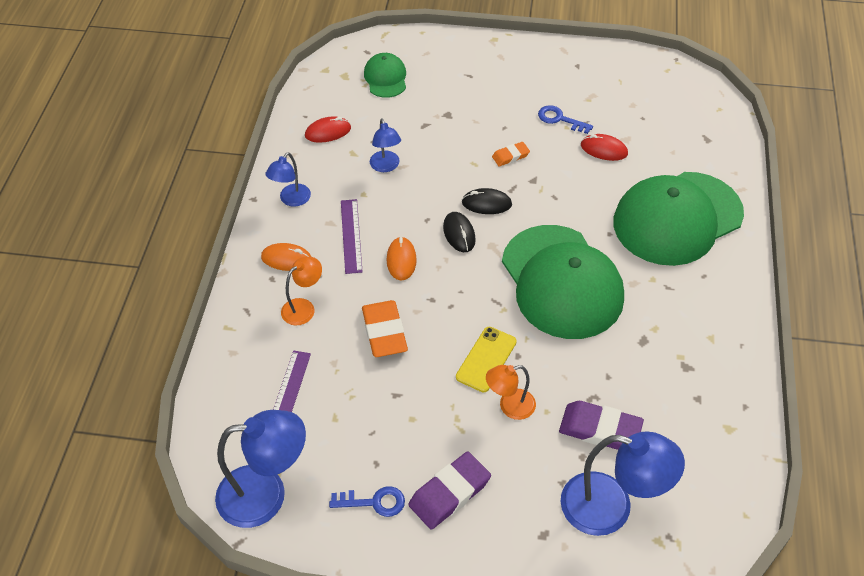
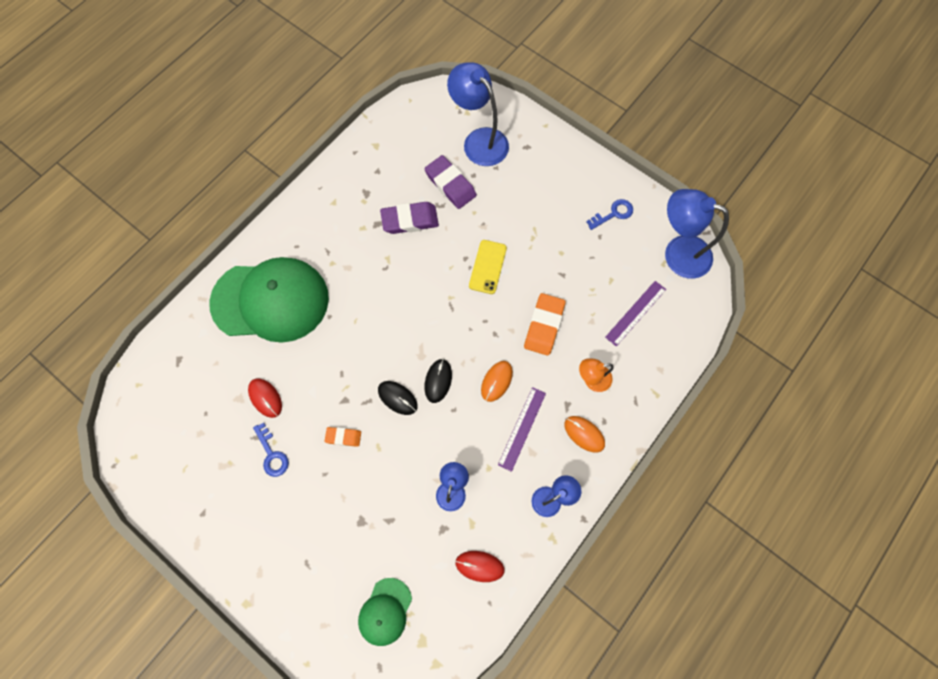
camera: 150 degrees left, 20 degrees up
(374, 502) = (613, 214): blue key -> blue key turned 120 degrees clockwise
(449, 493) = (565, 195): purple eraser -> purple eraser (410, 220)
(486, 359) = (487, 267): yellow phone -> yellow phone turned 45 degrees counterclockwise
(510, 406) = (494, 227): orange lamp -> none
(561, 282) = (395, 296): green cap -> none

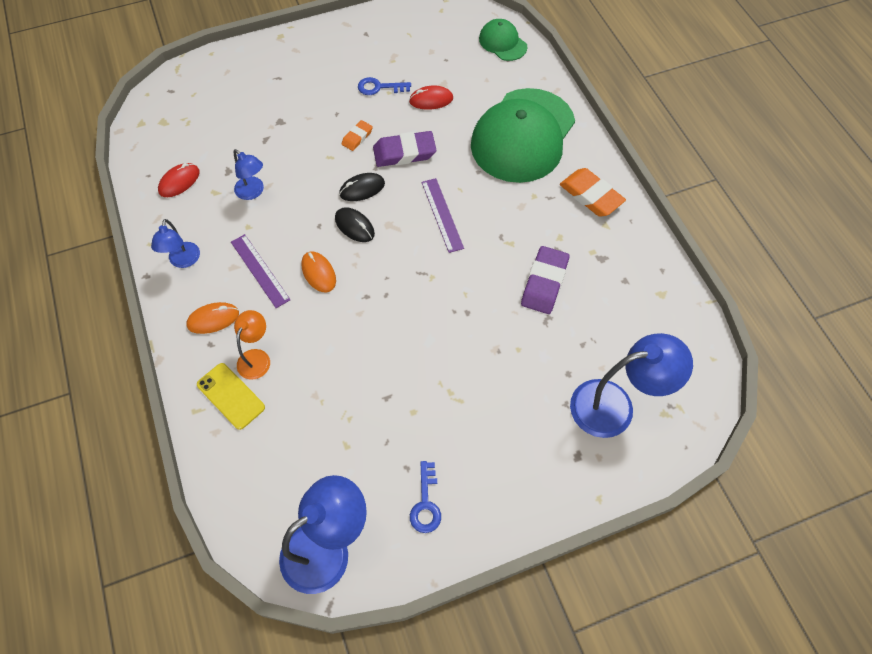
camera: 120 degrees right, 10 degrees down
(385, 611) = (203, 109): green cap -> green cap (502, 43)
(450, 184) = (568, 343): purple eraser -> purple eraser (404, 152)
(487, 267) = (443, 328): yellow phone -> yellow phone (231, 396)
(544, 326) = (343, 345): orange eraser -> orange eraser (591, 195)
(635, 313) = (291, 447): purple ruler -> purple ruler (442, 214)

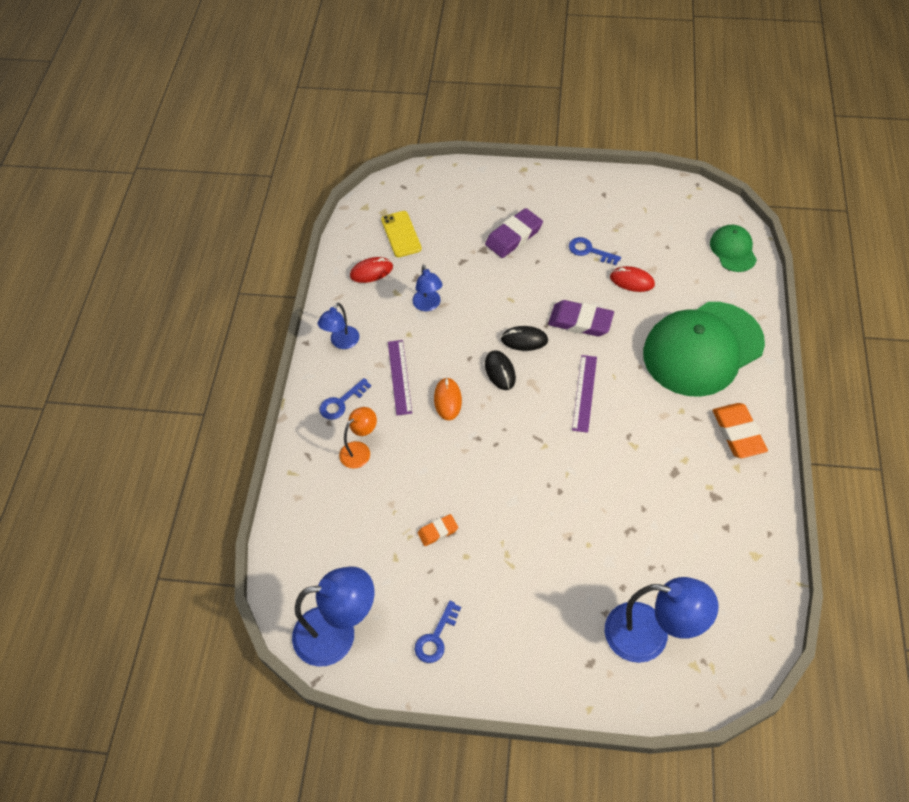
camera: 30 degrees right, 5 degrees down
(213, 319) = (341, 402): orange mouse -> blue key
(231, 396) = (323, 473): yellow phone -> yellow phone (401, 234)
(357, 137) = (544, 290): orange eraser -> orange eraser (438, 531)
(544, 283) = (646, 495): purple eraser -> purple eraser (513, 236)

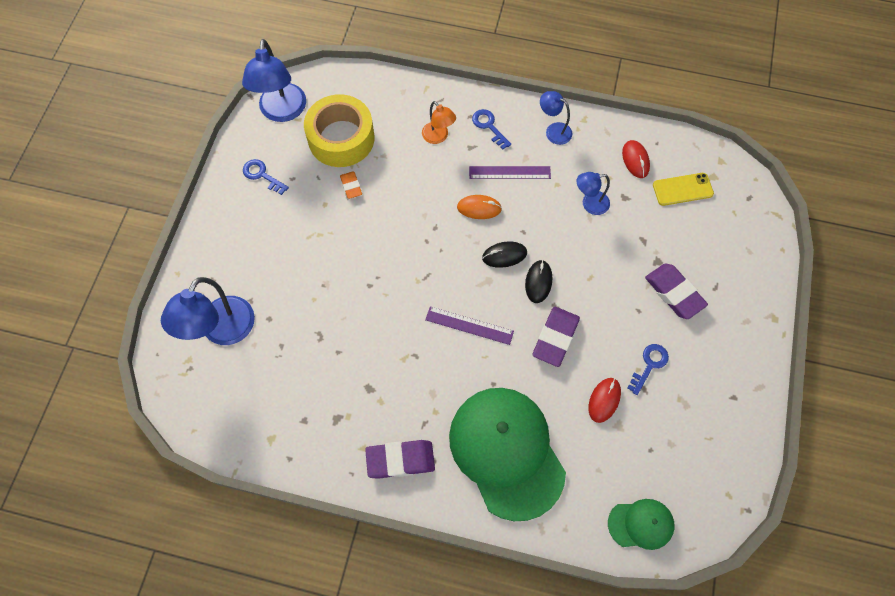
camera: 95 degrees right, 10 degrees up
(372, 554) = (341, 138): none -> yellow tape
(738, 433) = (400, 460): orange eraser -> purple eraser

